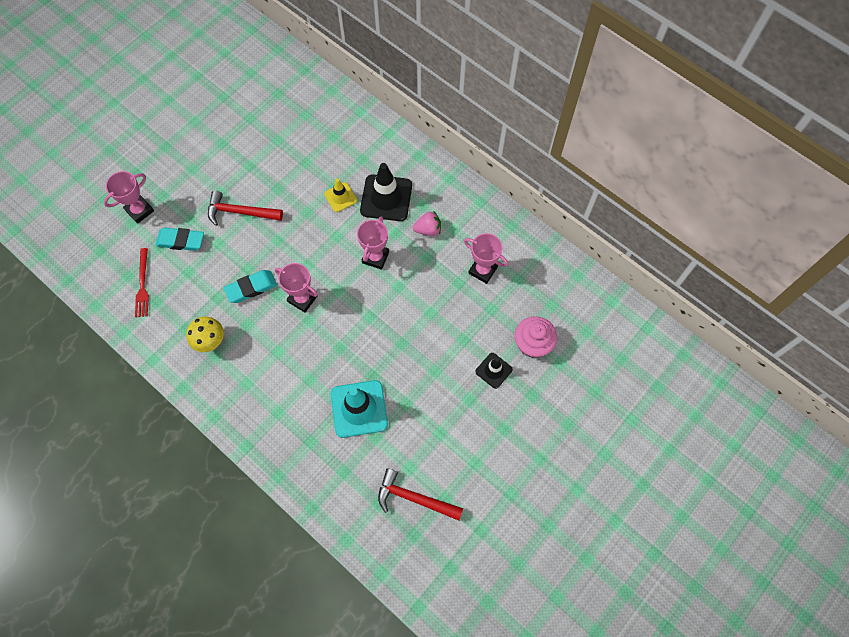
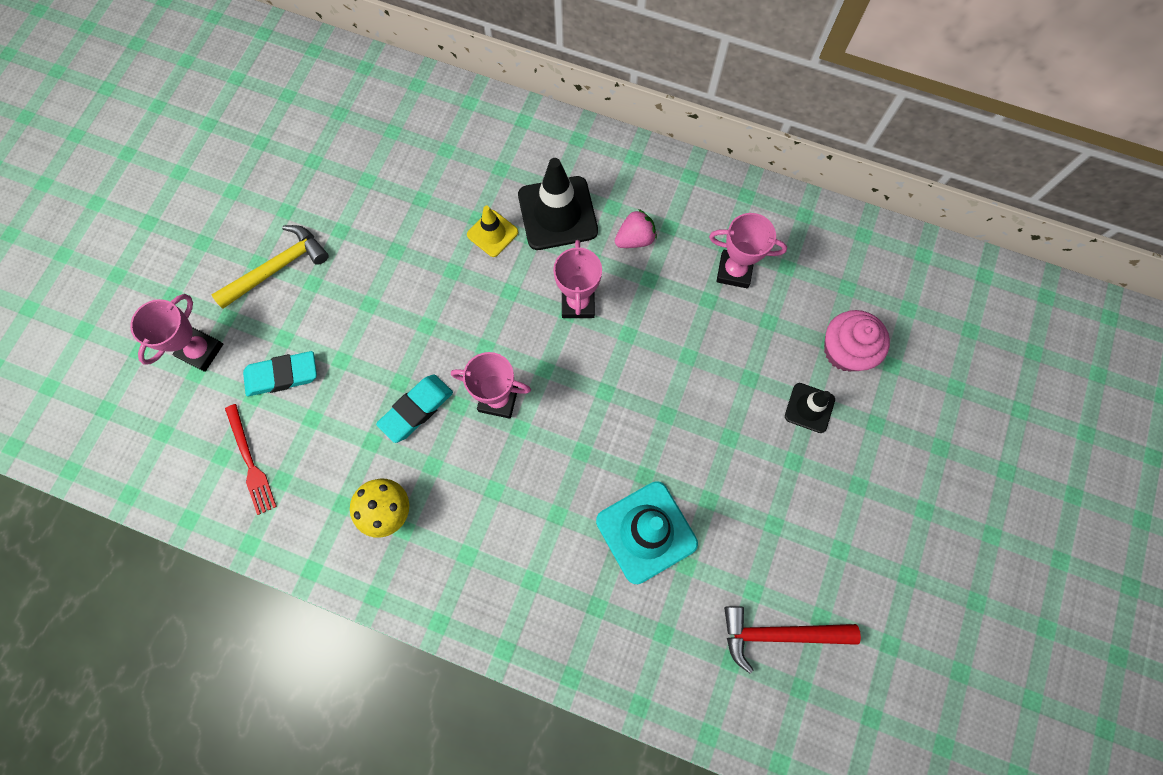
camera: 20 degrees left, 5 degrees up
(203, 176) = (278, 267): none -> yellow hammer
(240, 212) = (354, 303): red hammer -> none

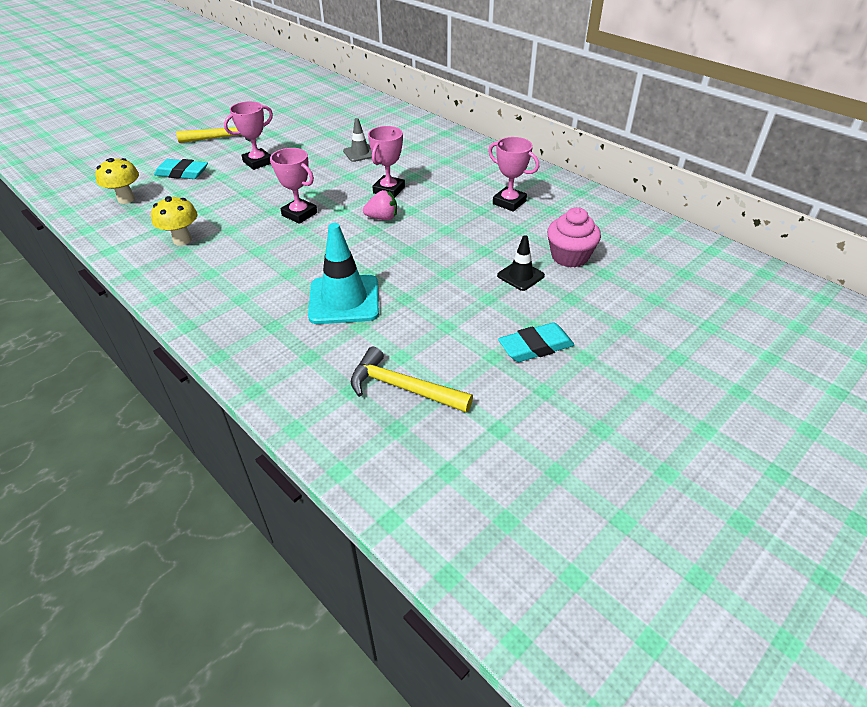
camera: 25 degrees right, 30 degrees down
(201, 351) = (149, 154): pink trophy -> pink trophy (258, 162)
(250, 462) = (126, 199): red fork -> yellow mushroom
(416, 409) = (244, 205): turquoise eraser -> turquoise eraser (535, 347)
(492, 233) = (360, 153): yellow traffic cone -> grey traffic cone
(557, 213) = (407, 155): black traffic cone -> none
(635, 239) = (450, 175): pink strawberry -> pink strawberry (382, 218)
(779, 634) = (403, 388): red hammer -> yellow hammer

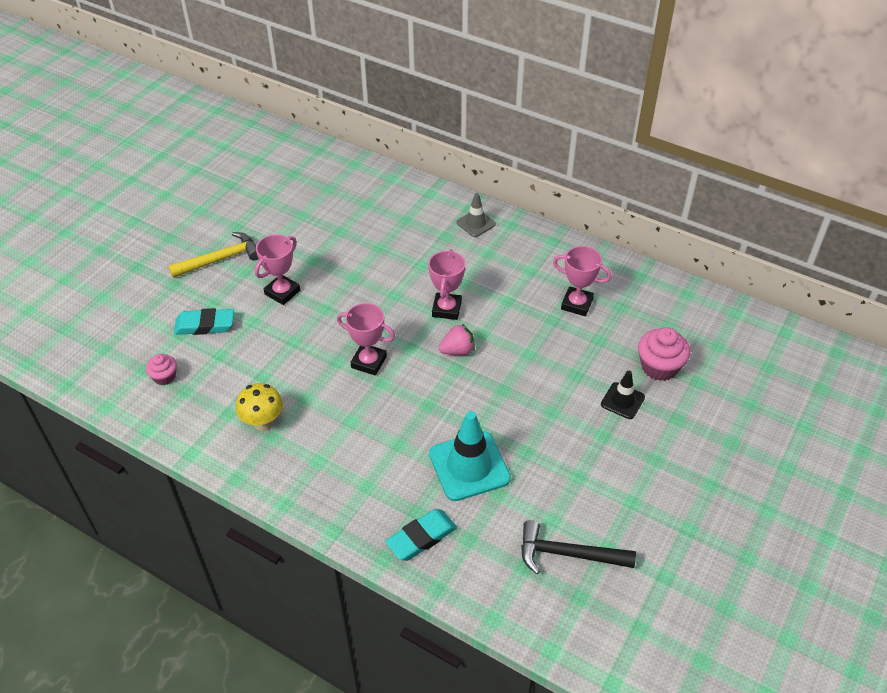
camera: 15 degrees left, 5 degrees up
(126, 199) = (164, 377): yellow mushroom -> pink cupcake
(360, 153) = (390, 258): grey traffic cone -> grey traffic cone (476, 223)
(403, 388) = (568, 554): yellow hammer -> black hammer
(535, 347) = (665, 483): turquoise eraser -> turquoise eraser (421, 537)

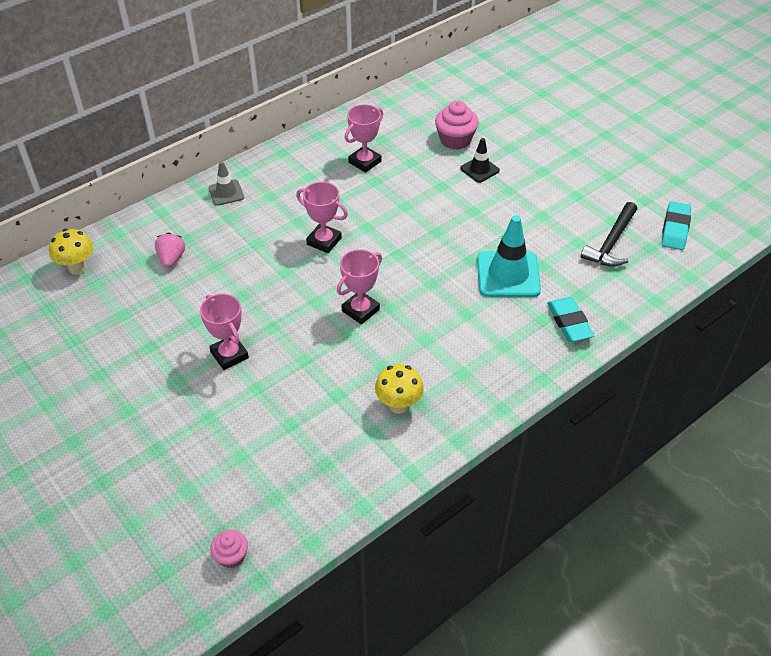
camera: 70 degrees left, 0 degrees up
(164, 377) = (295, 479): pink cupcake -> pink cupcake (231, 556)
(205, 325) = (239, 430): turquoise eraser -> turquoise eraser (675, 229)
(220, 259) = (144, 398): yellow hammer -> none
(341, 172) = (77, 268): none -> yellow mushroom
(458, 350) = (378, 247): pink strawberry -> pink strawberry (171, 259)

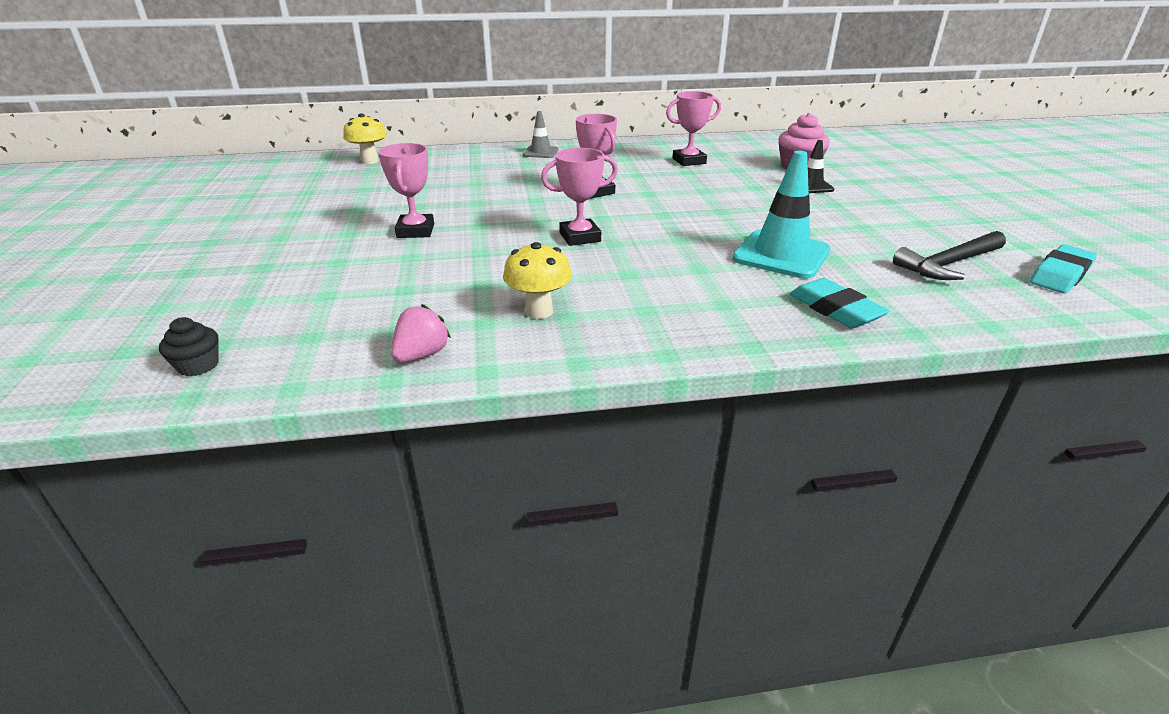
camera: 30 degrees right, 15 degrees down
(171, 259) = (447, 172): pink strawberry -> pink strawberry (421, 355)
(231, 556) = (198, 365): pink cupcake -> black cupcake
(569, 323) = (835, 310): turquoise eraser -> turquoise eraser turned 45 degrees counterclockwise

